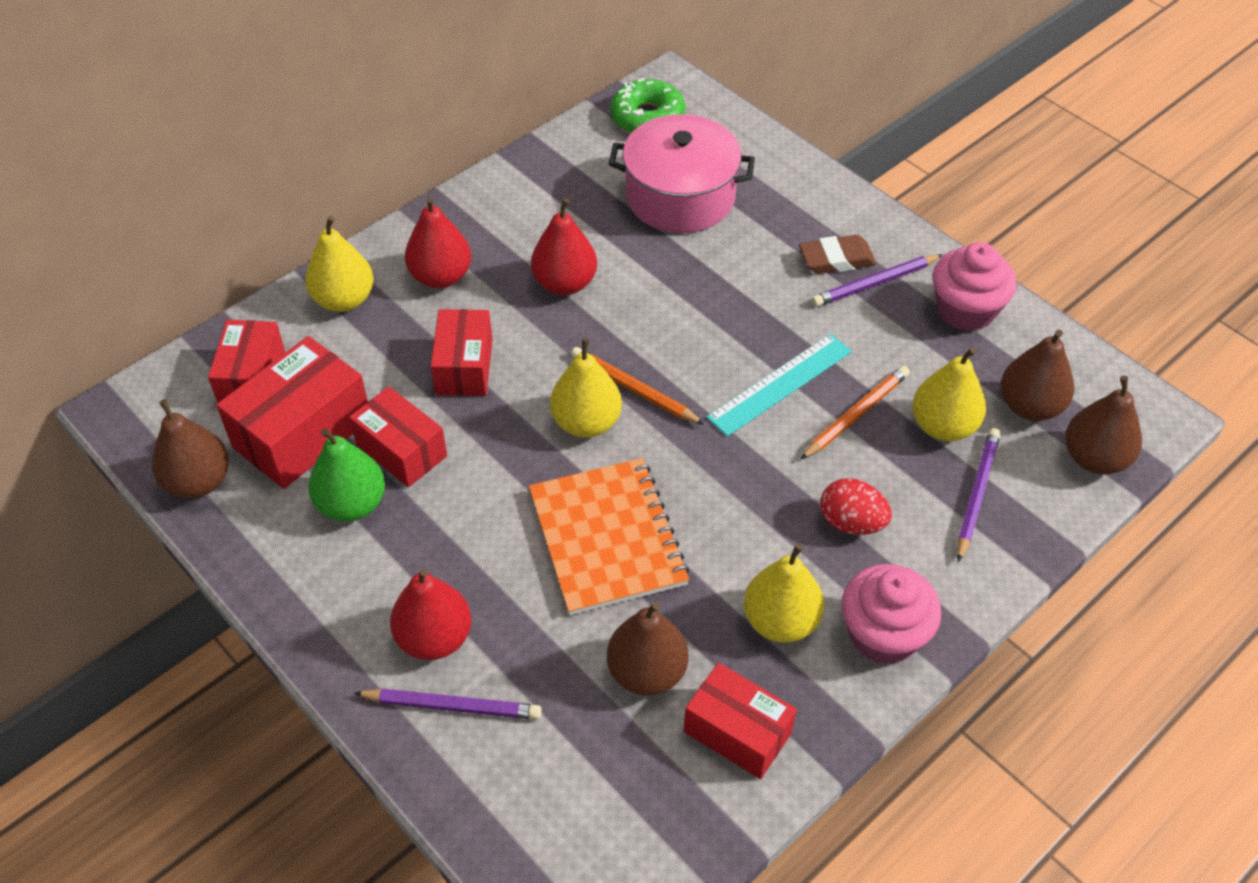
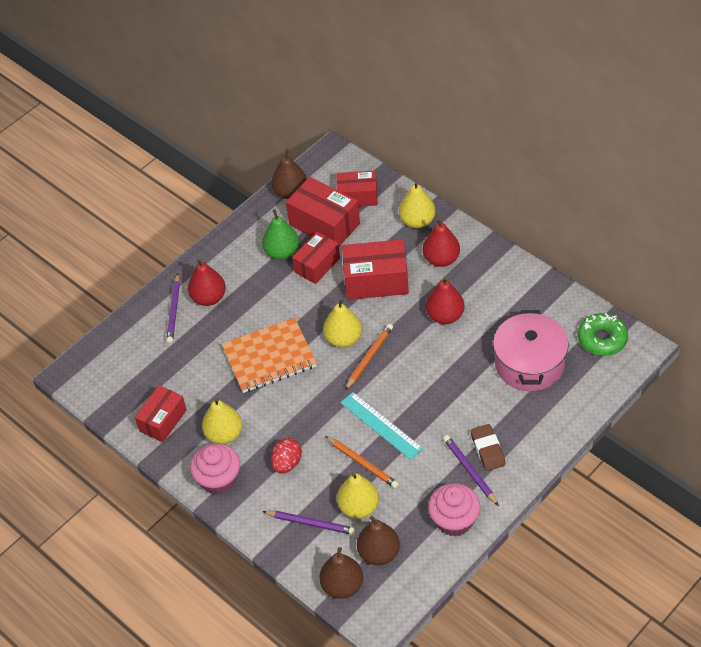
camera: 90 degrees right, 0 degrees up
(464, 367) = (376, 281): red box -> red box, size x1.50
(647, 672) = (193, 382): brown pear -> none

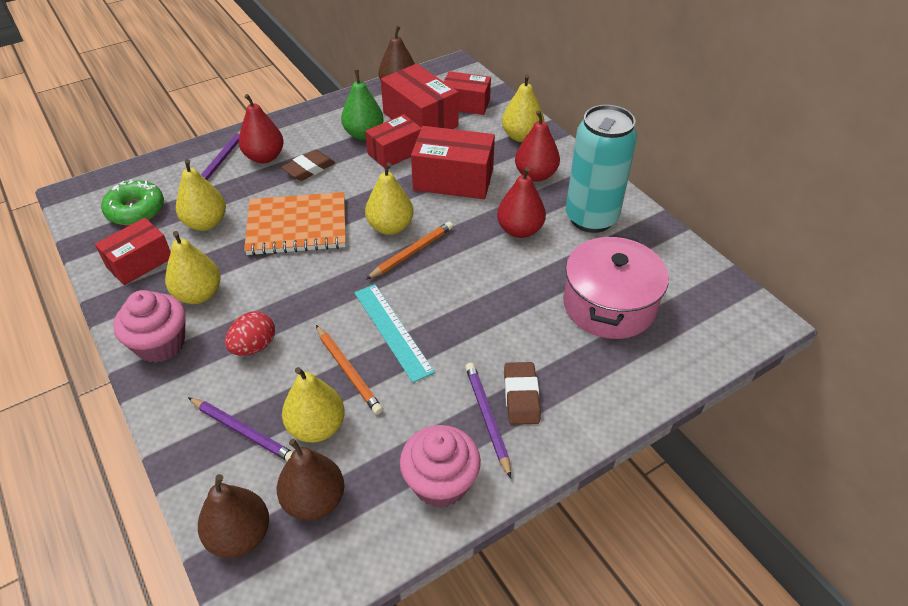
camera: 10 degrees right, 5 degrees down
(195, 373) = (206, 223): none -> yellow pear
(252, 300) = (309, 169): none -> brown eraser
(497, 290) = (591, 218): none -> turquoise can
(602, 339) = (712, 298): green donut -> green donut (135, 210)

